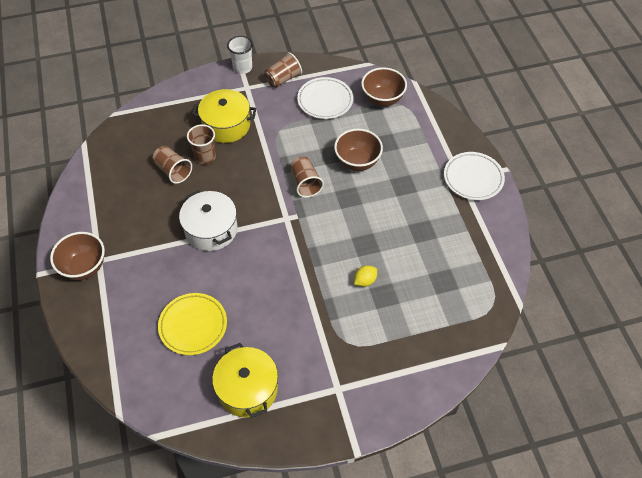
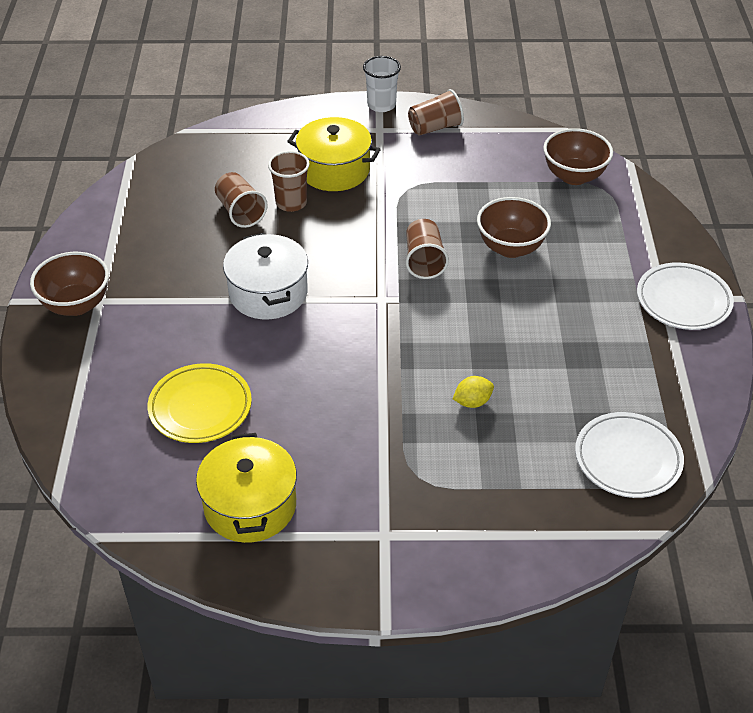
camera: 15 degrees right, 10 degrees down
(325, 101) = (487, 164): white plate -> white plate (627, 459)

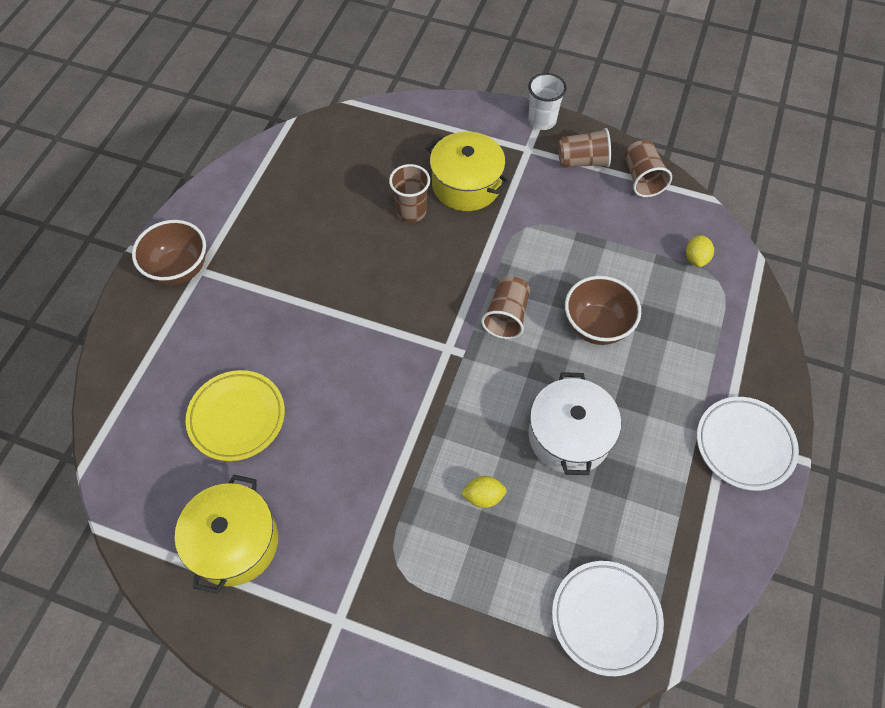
camera: 20 degrees right, 15 degrees up
(240, 212) = (361, 208): brown cup -> brown cup (642, 178)
(268, 293) = (348, 308): white pot -> white pot (569, 436)
(574, 176) = (696, 258): brown bowl -> yellow lemon

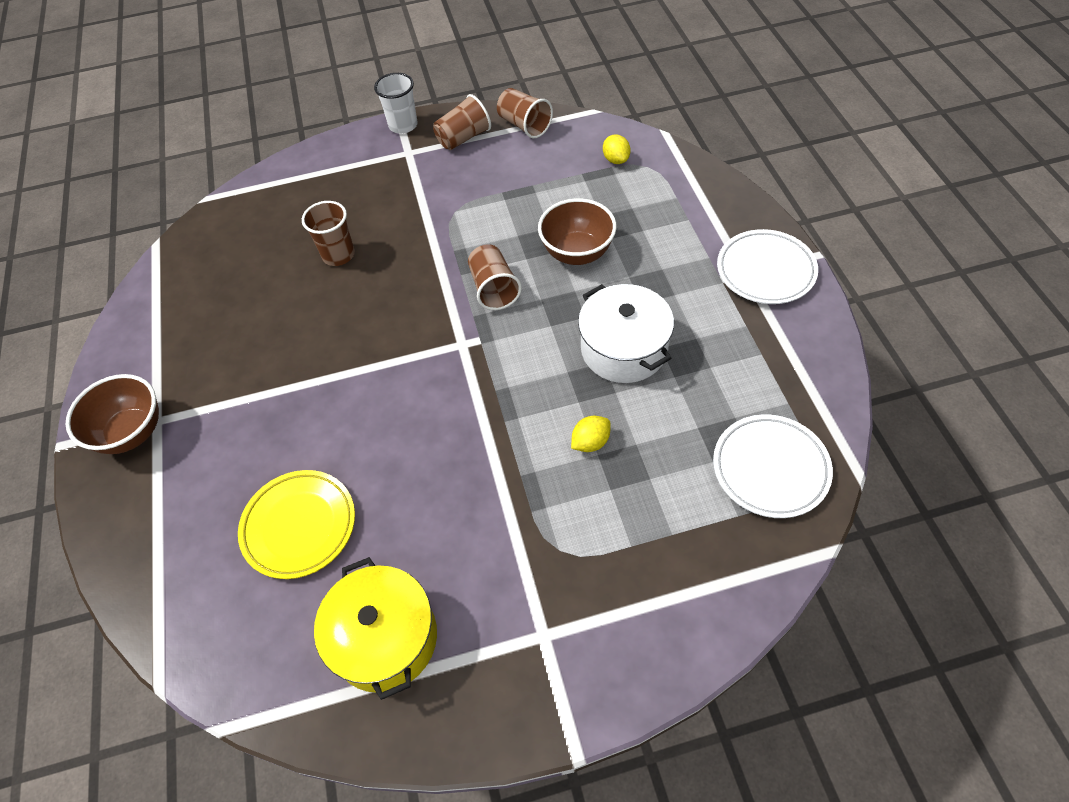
camera: 30 degrees left, 5 degrees down
(466, 185) = (374, 207): yellow pot -> none

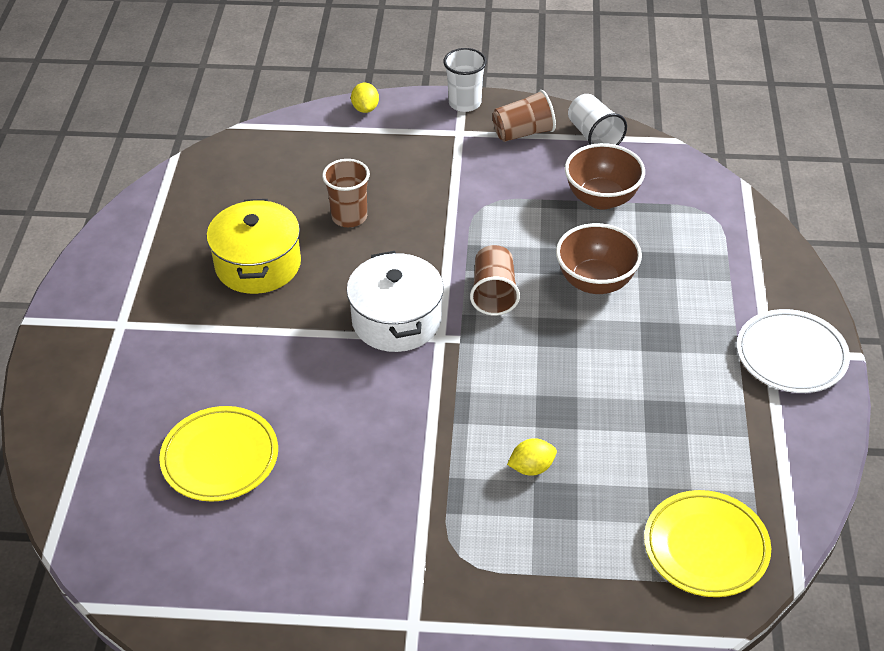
camera: 15 degrees right, 10 degrees down
(132, 432) = (95, 328): brown bowl -> brown bowl (601, 199)
(385, 638) = (263, 580): yellow pot -> yellow pot (258, 264)
(524, 125) = (594, 136): brown cup -> white cup
(616, 160) = (678, 198): yellow lemon -> yellow lemon (365, 108)
(624, 349) = (604, 390): white pot -> white pot (396, 320)
(770, 469) = (706, 547): white plate -> yellow plate

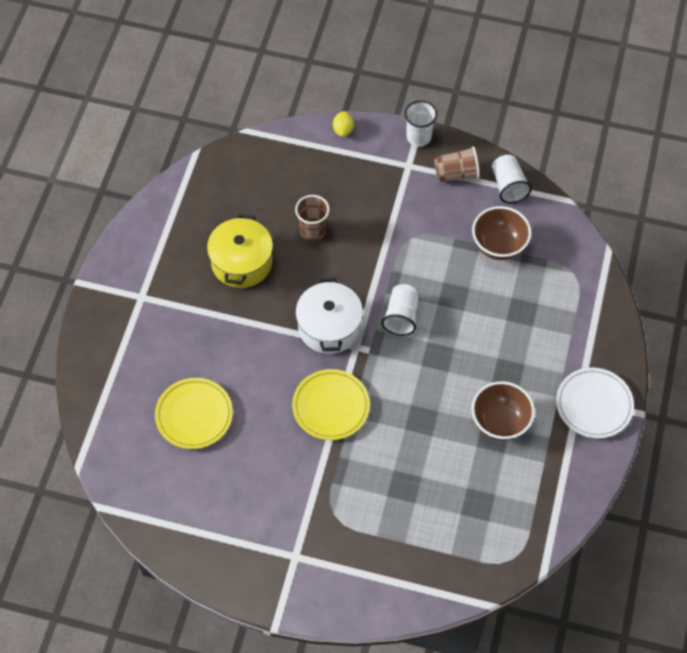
camera: 10 degrees right, 15 degrees up
(494, 293) = (401, 316): brown cup -> white cup
(531, 468) = (394, 460): yellow lemon -> none
(595, 282) = (475, 319): brown bowl -> brown bowl (500, 422)
(706, 547) = (491, 538): yellow plate -> yellow plate (331, 407)

